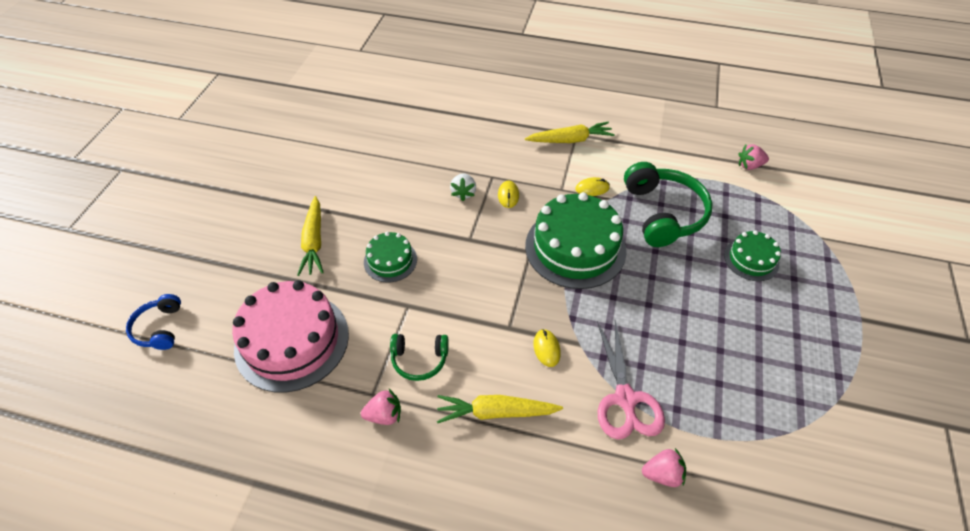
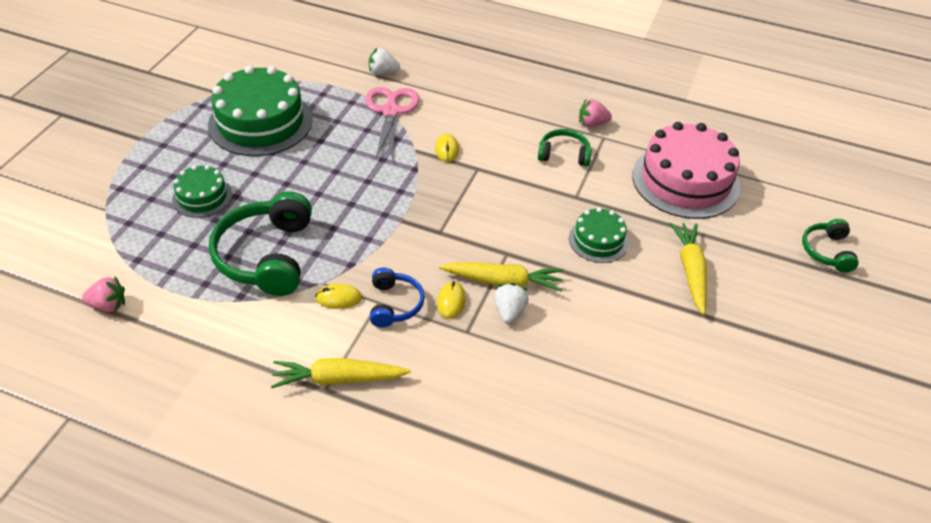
camera: 175 degrees left, 5 degrees down
(159, 328) = (820, 205): blue headphones -> blue headphones (394, 304)
(182, 275) = (827, 251): none -> green headphones
(496, 412) = (500, 115): yellow carrot -> yellow carrot (503, 282)
(575, 248) = (388, 230): green cake -> green cake (260, 122)
(662, 474) = (383, 72): pink strawberry -> white strawberry

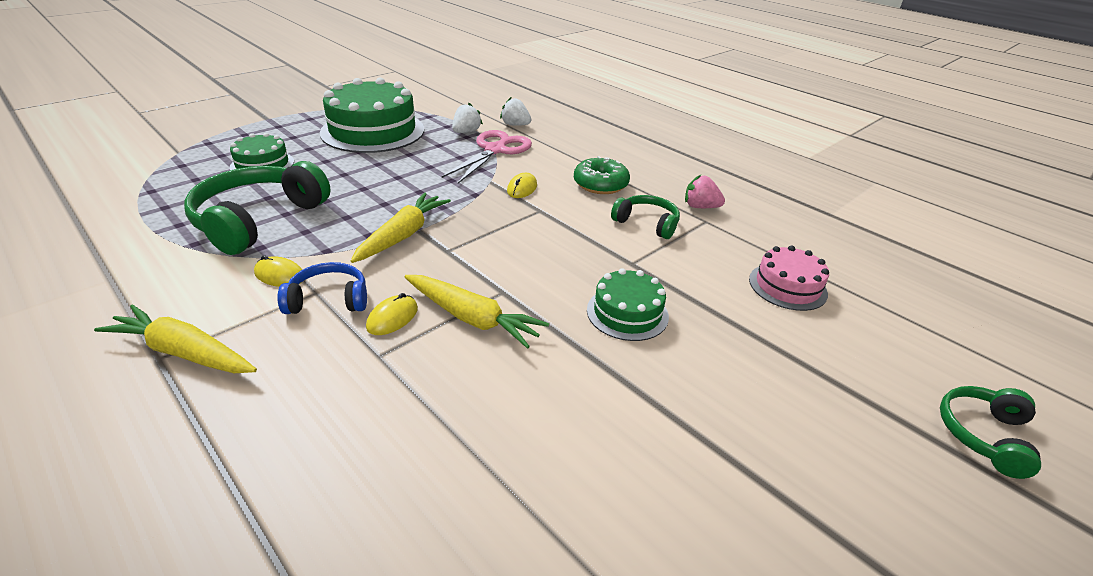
camera: 25 degrees right, 10 degrees down
(108, 305) = (80, 215): pink strawberry -> none
(394, 304) = (328, 300): blue headphones -> blue headphones turned 120 degrees counterclockwise
(504, 124) = (600, 184): none -> green donut
(509, 312) = (449, 352): white strawberry -> white strawberry (466, 132)
(685, 181) = (787, 286): pink cake -> pink cake, size x0.52
(691, 271) = (736, 388): yellow carrot -> yellow carrot (402, 235)

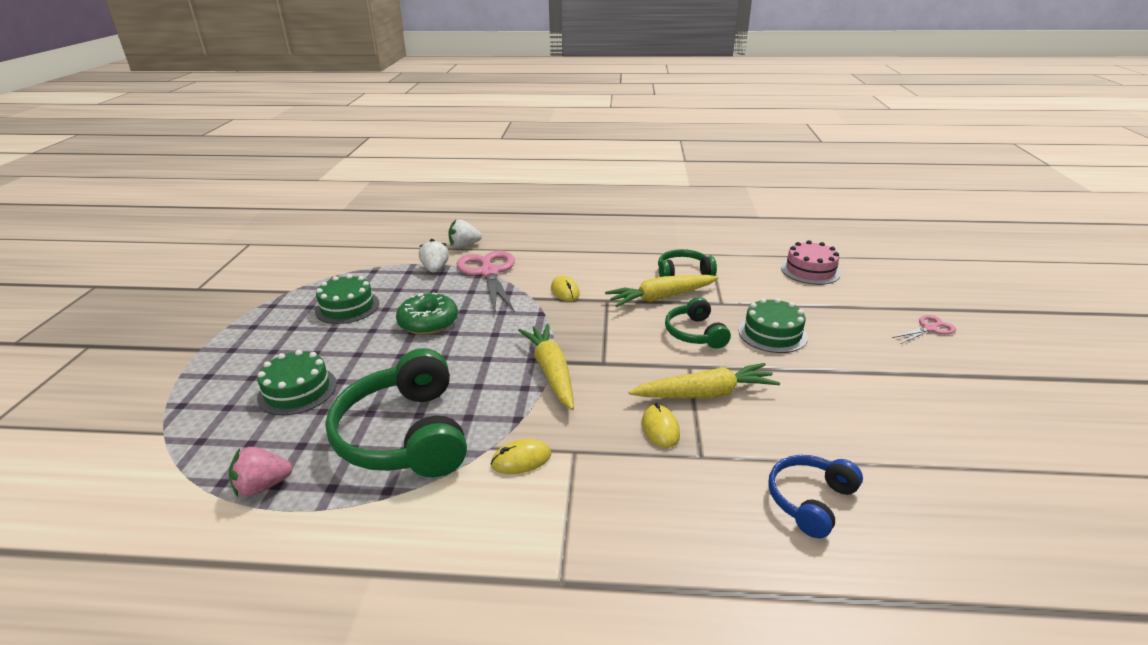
camera: 40 degrees left, 5 degrees down
(184, 352) = (572, 562): yellow carrot -> yellow carrot (661, 297)
(328, 300) = (595, 449): blue headphones -> blue headphones (810, 500)
(373, 131) = (347, 307): green cake -> green cake, size x0.52
(600, 184) = (609, 261): green donut -> green donut (428, 322)
(700, 207) = (691, 246): pink strawberry -> pink strawberry (263, 486)
(821, 416) = (929, 328): none -> pink scissors
(984, 435) = (983, 296): green headphones -> green headphones (695, 333)

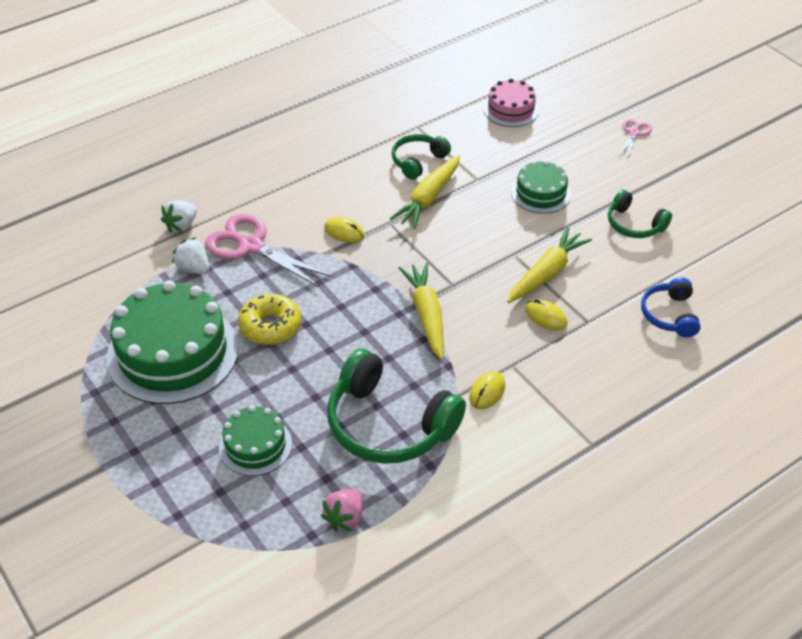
camera: 40 degrees left, 15 degrees up
(347, 307) = (173, 353): green cake -> green cake, size x1.92
(428, 322) = (270, 326): green donut -> yellow donut
(551, 372) = (426, 315): yellow carrot -> yellow carrot turned 45 degrees clockwise
(695, 333) = (489, 222): green headphones -> green headphones (634, 224)

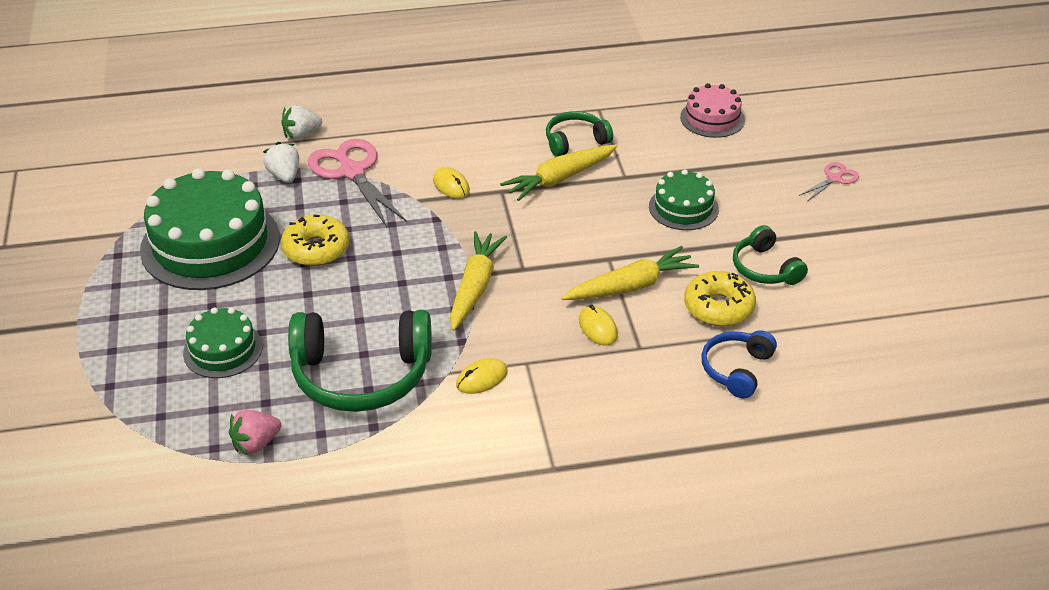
camera: 25 degrees right, 5 degrees down
(389, 424) = (361, 375): green headphones -> green headphones turned 60 degrees counterclockwise
(623, 268) = (718, 307): none -> yellow donut

